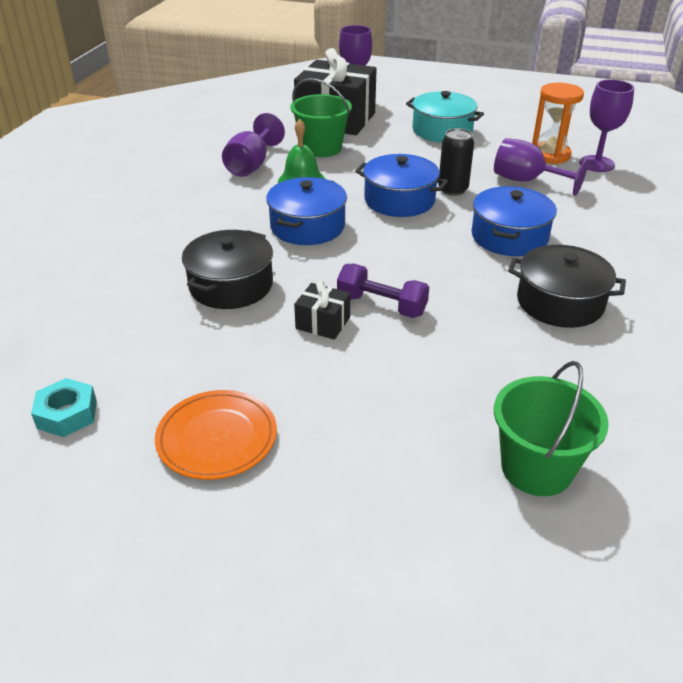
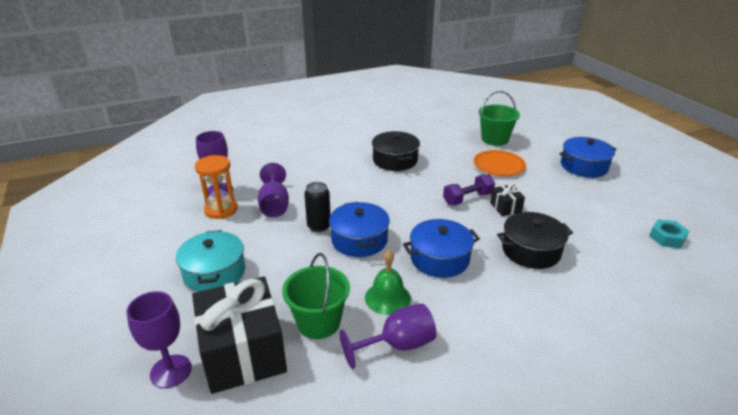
camera: 130 degrees left, 5 degrees down
(217, 438) = (599, 196): orange plate -> orange plate (499, 166)
(381, 305) = (467, 199): purple dumbbell -> purple dumbbell turned 75 degrees clockwise
(509, 237) = (354, 189): blue pot -> blue pot (584, 166)

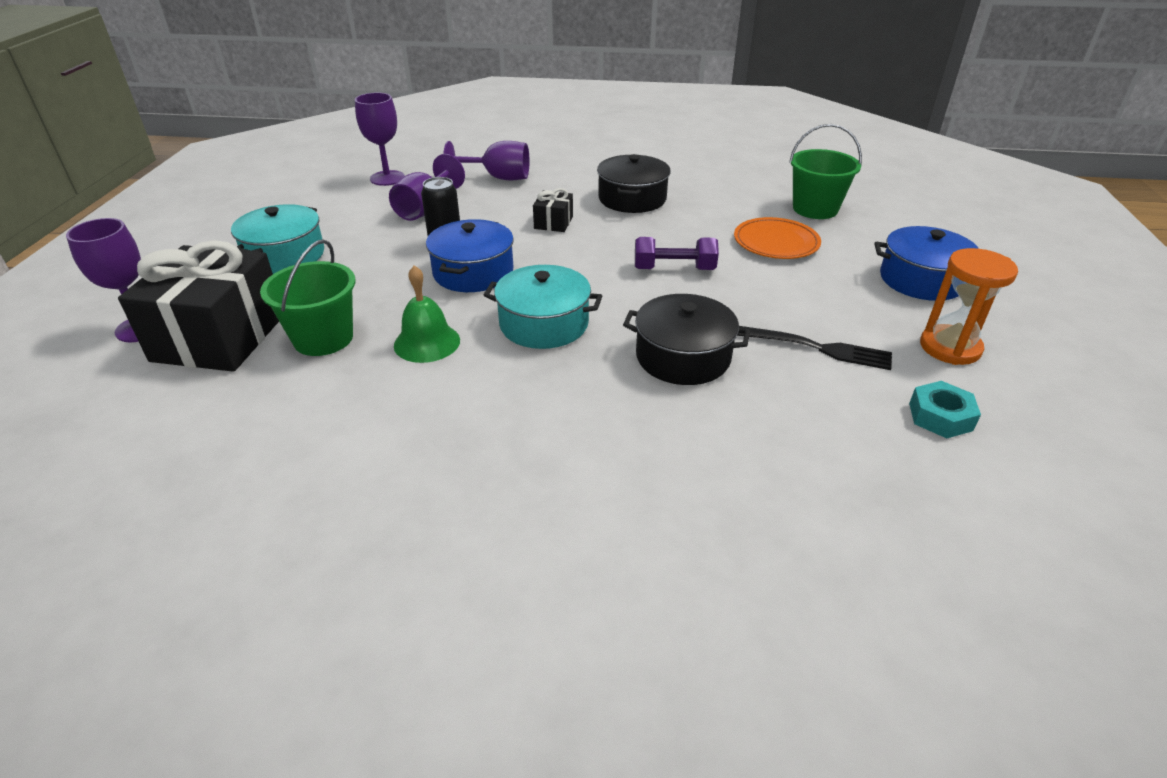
camera: 30 degrees right, 5 degrees up
(221, 210) = (365, 197): orange hourglass -> orange hourglass (950, 347)
(397, 345) = (374, 394): purple goblet -> purple goblet (498, 178)
(439, 258) = (544, 324): blue pot -> turquoise pot
(505, 207) = (716, 295): black gift -> black gift (553, 222)
(583, 221) = (818, 348): none -> black fork

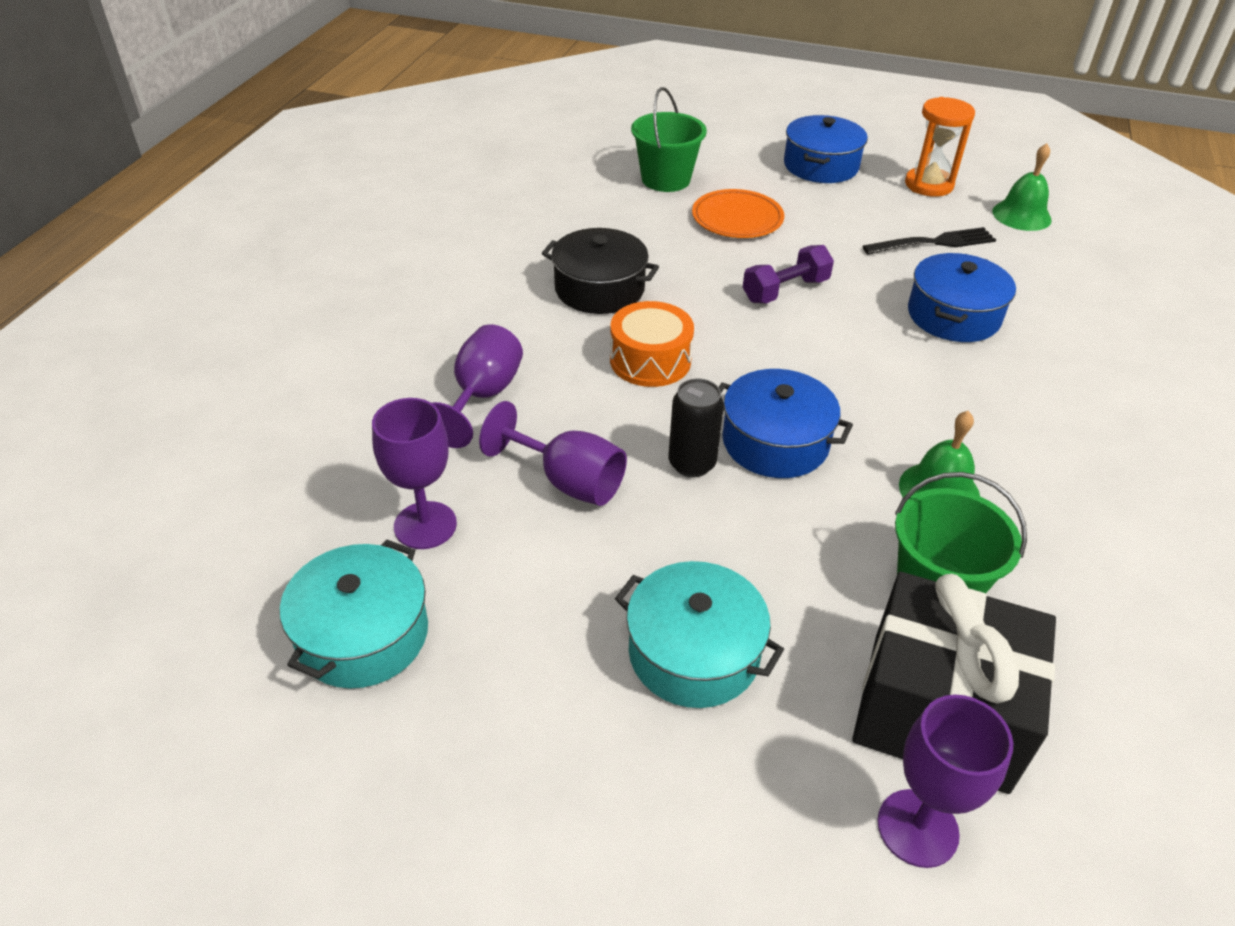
camera: 80 degrees left, 5 degrees up
(544, 324) = (897, 395): turquoise pot -> turquoise pot (362, 634)
(553, 222) = (650, 360): black gift -> orange drum
(674, 269) = (785, 290): purple dumbbell -> purple dumbbell turned 45 degrees clockwise
(683, 357) = (953, 316): black pot -> blue pot
(818, 348) = (933, 243): black fork -> black fork turned 45 degrees clockwise
(940, 417) = (1021, 215): turquoise nut -> green bell

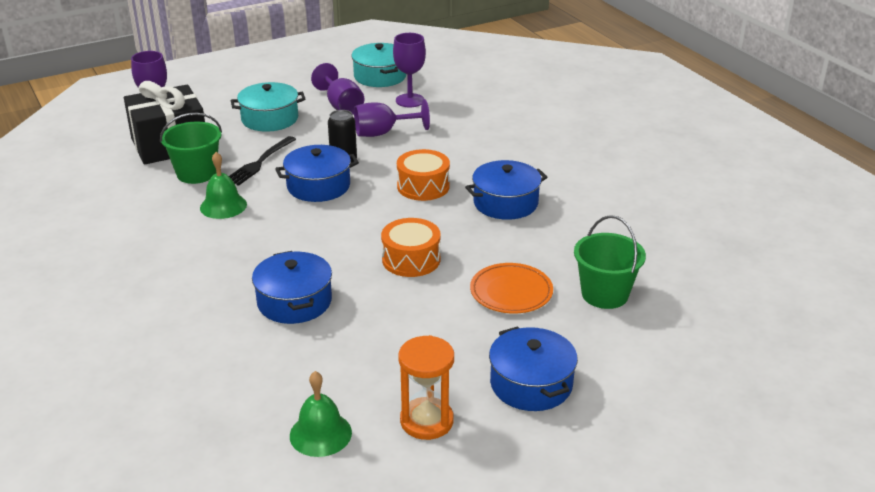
camera: 135 degrees right, 10 degrees down
(482, 397) = (466, 137): purple goblet -> purple goblet (341, 106)
(599, 289) = (505, 203): black pot -> blue pot
(785, 290) = (411, 259): purple dumbbell -> orange drum
(933, 243) = (362, 356): black fork -> black fork (260, 162)

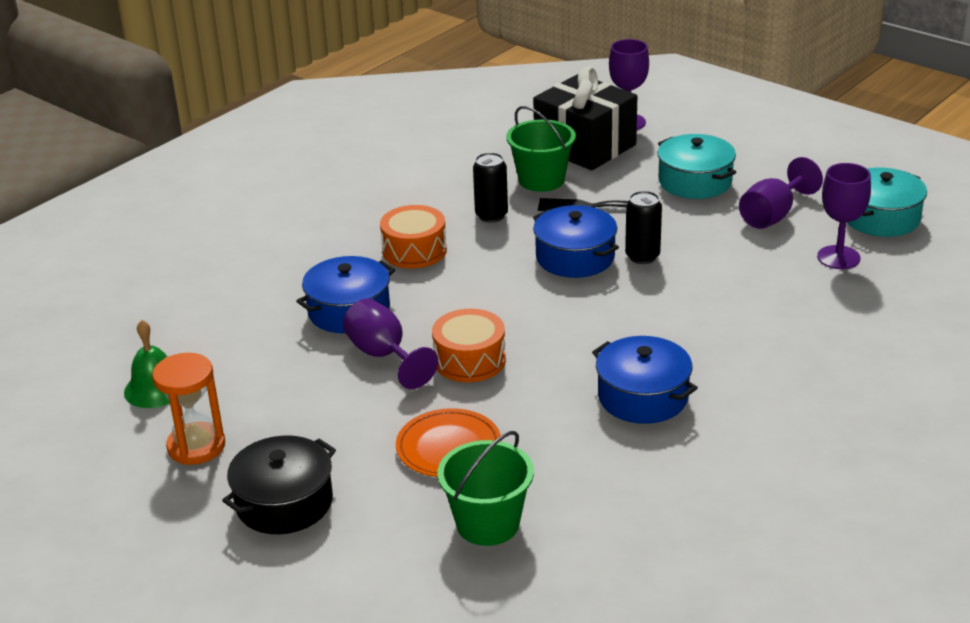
camera: 70 degrees right, 0 degrees up
(223, 206) = (491, 215): green bell -> black can
(383, 133) = (734, 263): purple goblet -> purple goblet (384, 356)
(423, 186) = (632, 326): orange drum -> orange drum (414, 250)
(531, 384) = (284, 502): blue pot -> black pot

